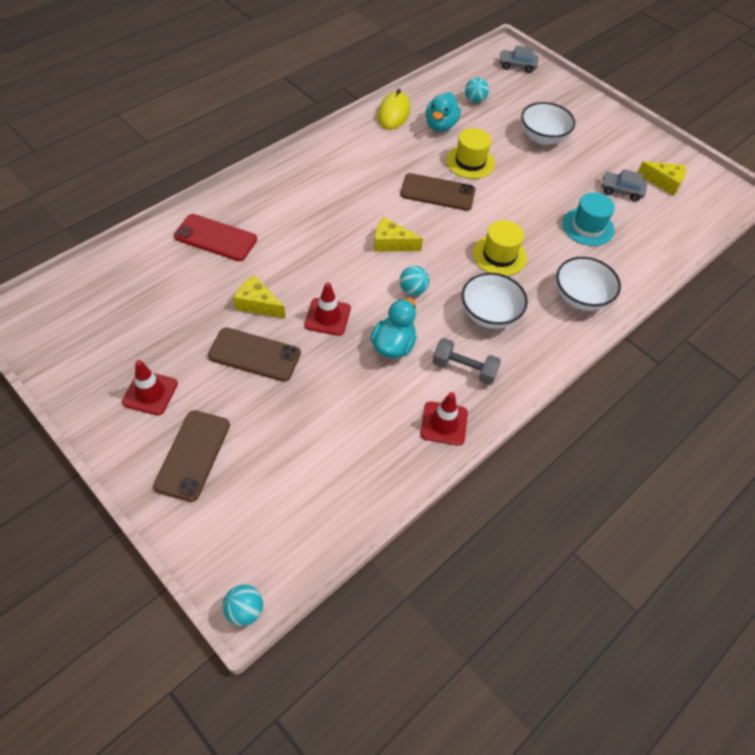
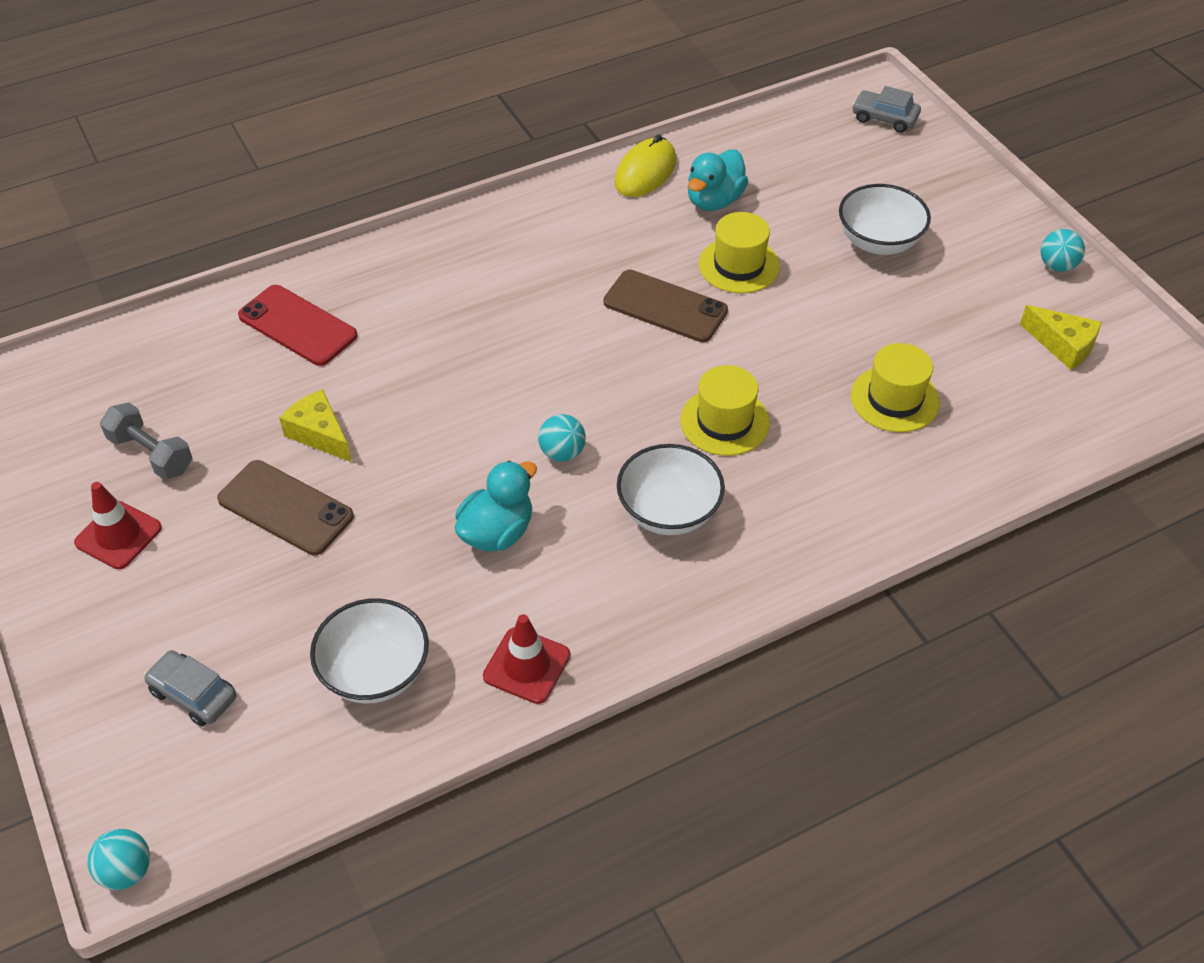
camera: 20 degrees right, 5 degrees down
(193, 455) = (142, 635): brown phone -> none
(327, 317) = (415, 471): red traffic cone -> none
(391, 243) = (558, 375): yellow cheese -> none
(464, 369) = (593, 589): grey dumbbell -> grey dumbbell (151, 454)
(474, 100) = (788, 167): turquoise ball -> turquoise ball (1057, 266)
(580, 298) = (832, 512): white bowl -> white bowl (375, 672)
(588, 227) = (894, 399): turquoise hat -> yellow hat
(621, 191) = (979, 348): grey car -> grey car (193, 694)

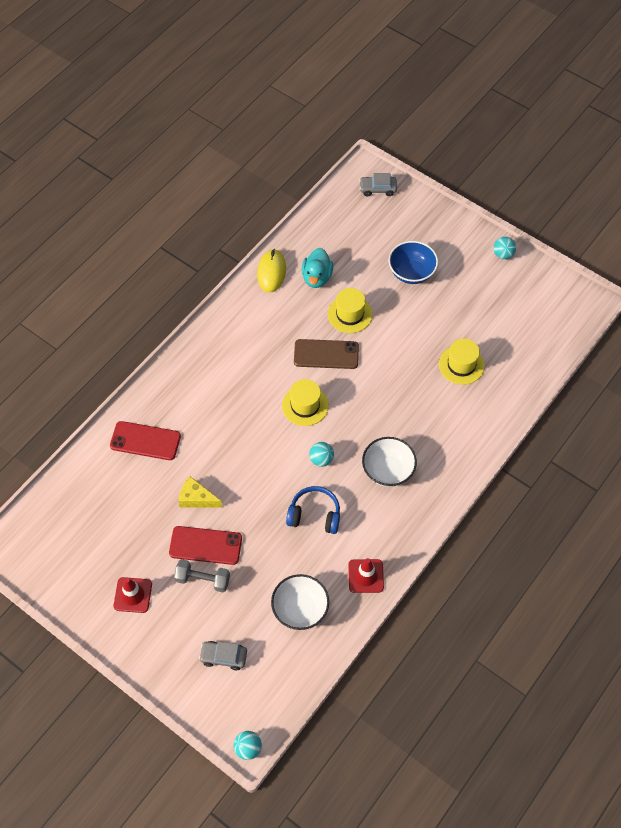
camera: 25 degrees left, 10 degrees up
(151, 454) = (119, 545): grey dumbbell -> grey dumbbell (203, 580)
(285, 508) = (205, 545): brown phone -> red phone
(497, 532) = (314, 515): turquoise duck -> blue headphones
(724, 421) = (388, 410): yellow hat -> yellow hat (305, 405)
(878, 242) = (411, 272): white bowl -> blue bowl
(1062, 345) = (524, 302): yellow cheese -> none

